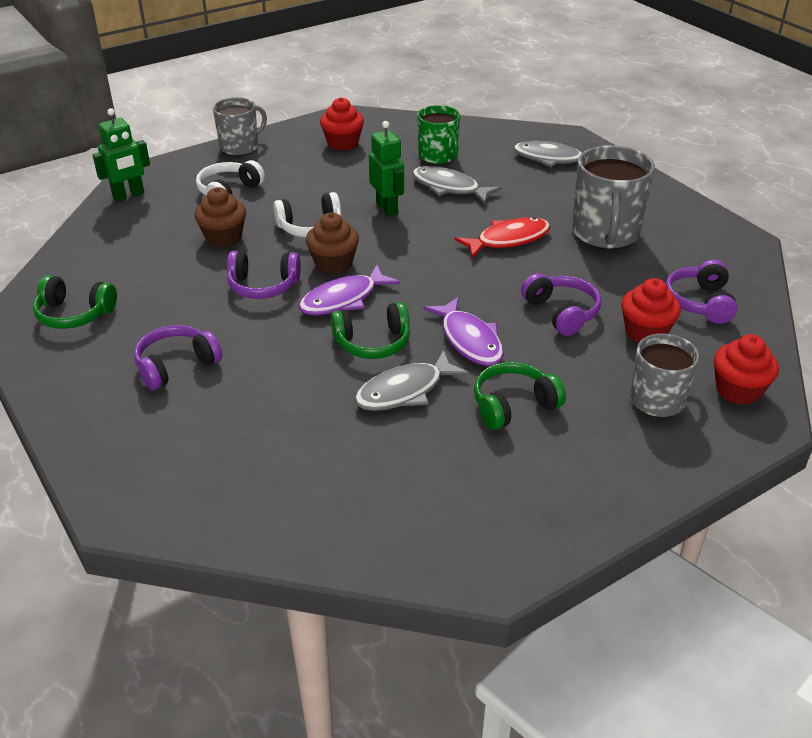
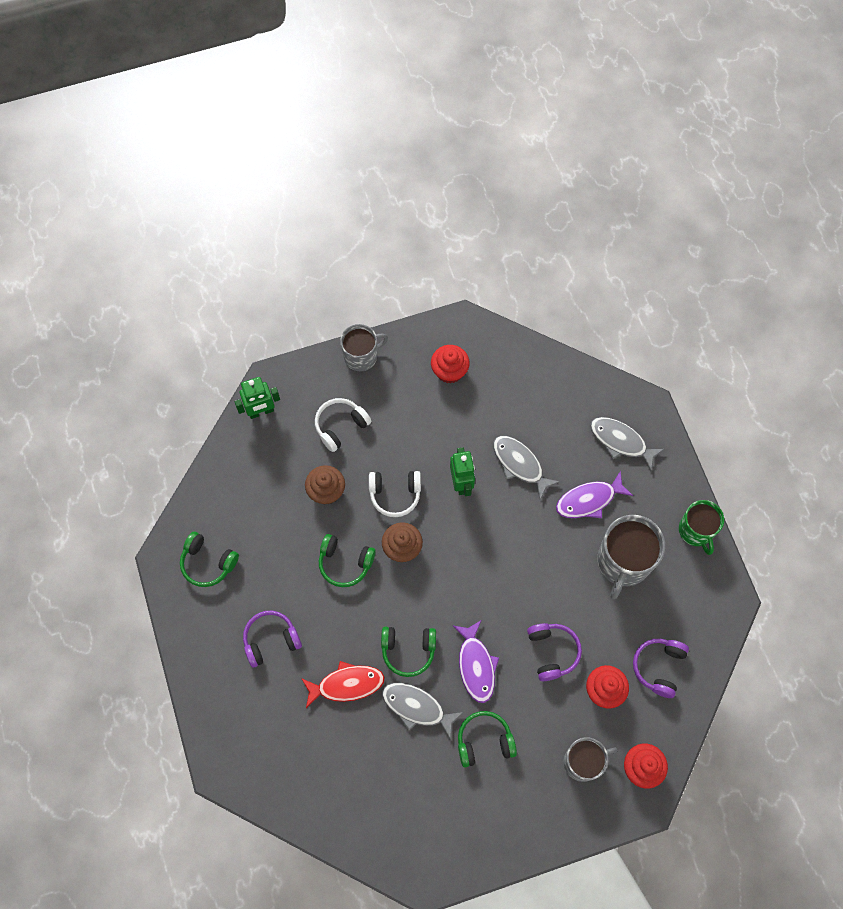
camera: 15 degrees right, 30 degrees up
(263, 286) = (345, 563): purple headphones -> green headphones
(343, 299) = (399, 595): purple fish -> purple fish (589, 500)
(405, 391) = (417, 707): grey fish -> grey fish turned 45 degrees clockwise
(438, 156) = (525, 413): green mug -> green mug (696, 531)
(508, 240) = (544, 551): red fish -> red fish (346, 684)

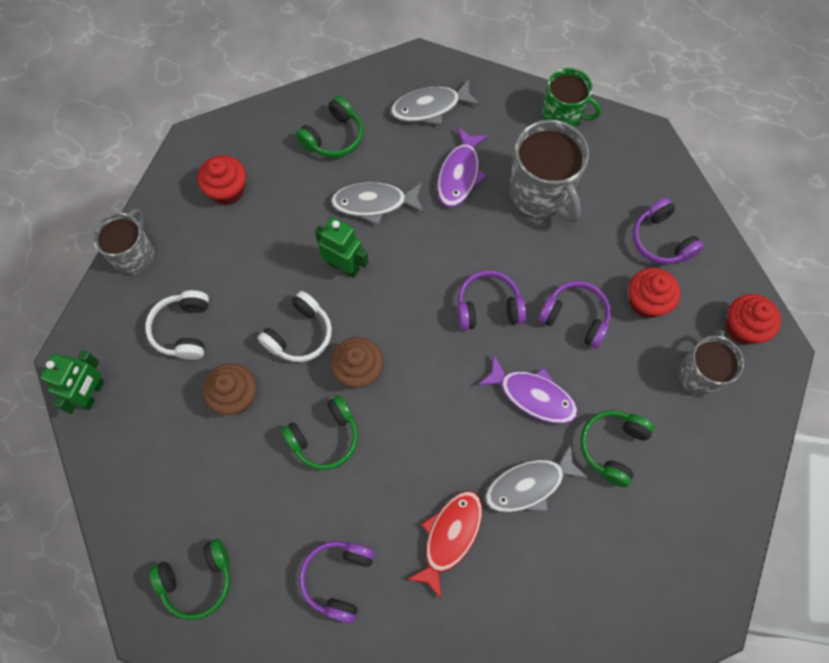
camera: 50 degrees left, 0 degrees up
(408, 650) = (465, 447): green headphones -> green headphones (333, 137)
(511, 592) = (488, 307): none -> purple headphones

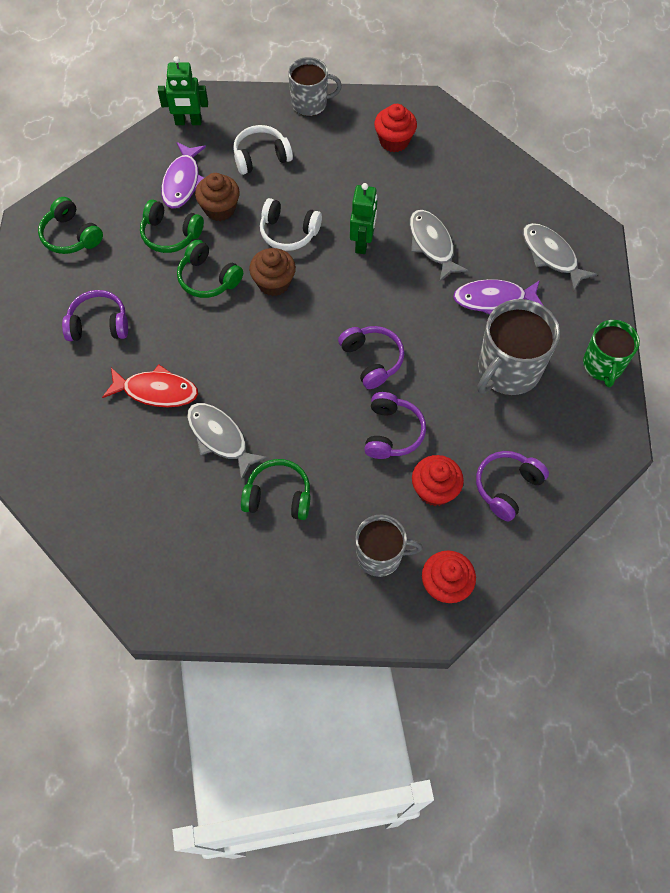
camera: 70 degrees right, 5 degrees down
(333, 137) = (482, 195): green headphones -> green headphones (170, 234)
(532, 395) = (302, 418): purple fish -> purple fish (182, 182)

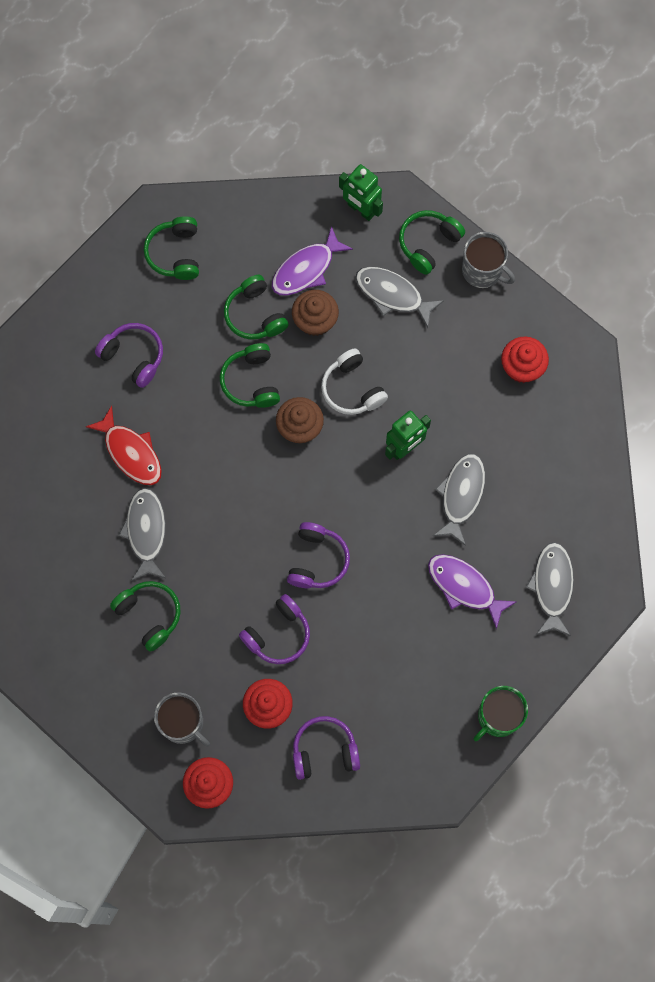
camera: 40 degrees right, 10 degrees up
(257, 112) = (428, 244): none -> green headphones
(261, 157) = (393, 295): white headphones -> grey fish
(508, 370) = (417, 657): grey mug -> none

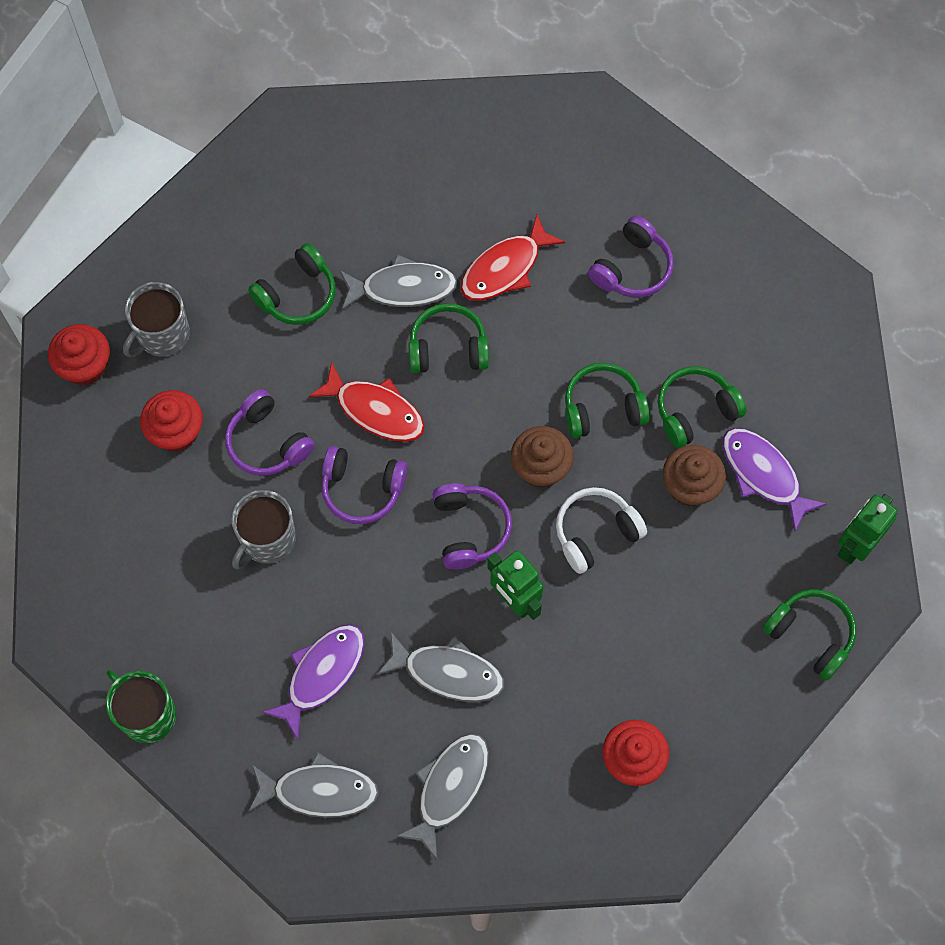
camera: 90 degrees right, 5 degrees down
(175, 253) = (776, 314): green headphones -> green headphones (448, 348)
(251, 551) = (375, 410): none -> red fish
(324, 751) = (117, 498): purple headphones -> purple headphones (469, 529)
(393, 295) = (732, 586): grey fish -> grey fish (449, 788)
(483, 271) = (774, 709): grey mug -> grey mug (267, 539)

